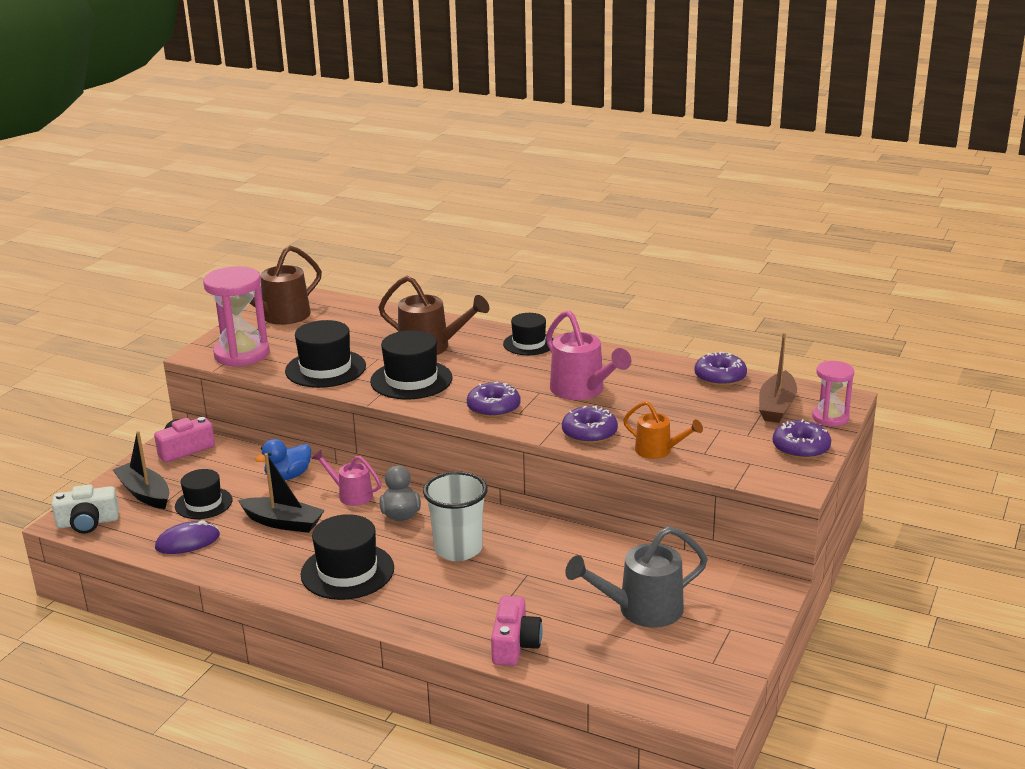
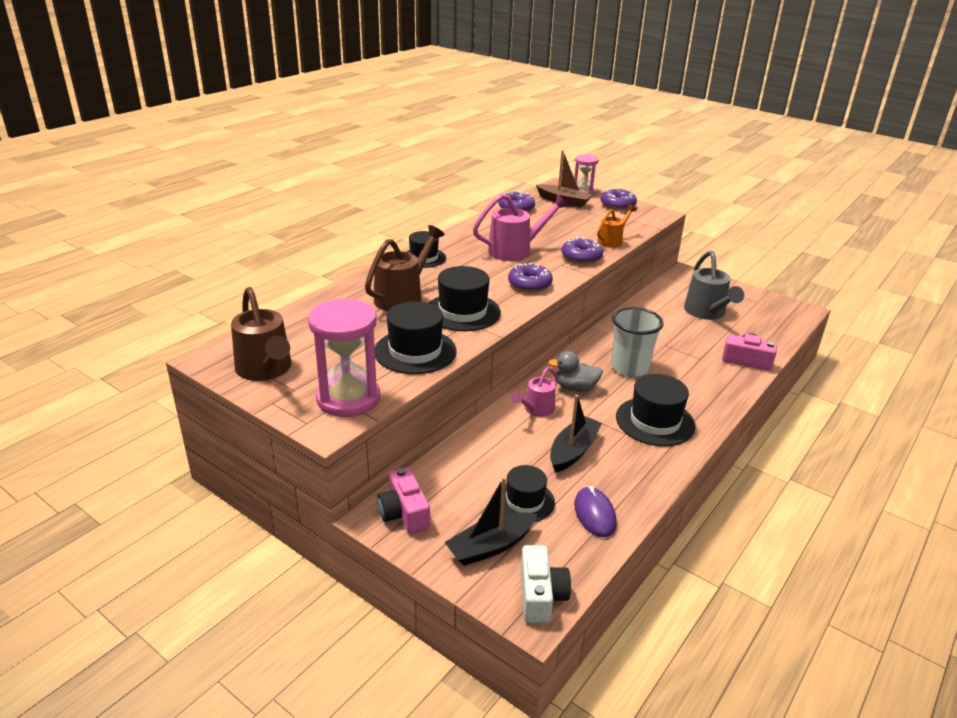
camera: 80 degrees left, 5 degrees up
(288, 476) = (491, 443): blue duck -> none

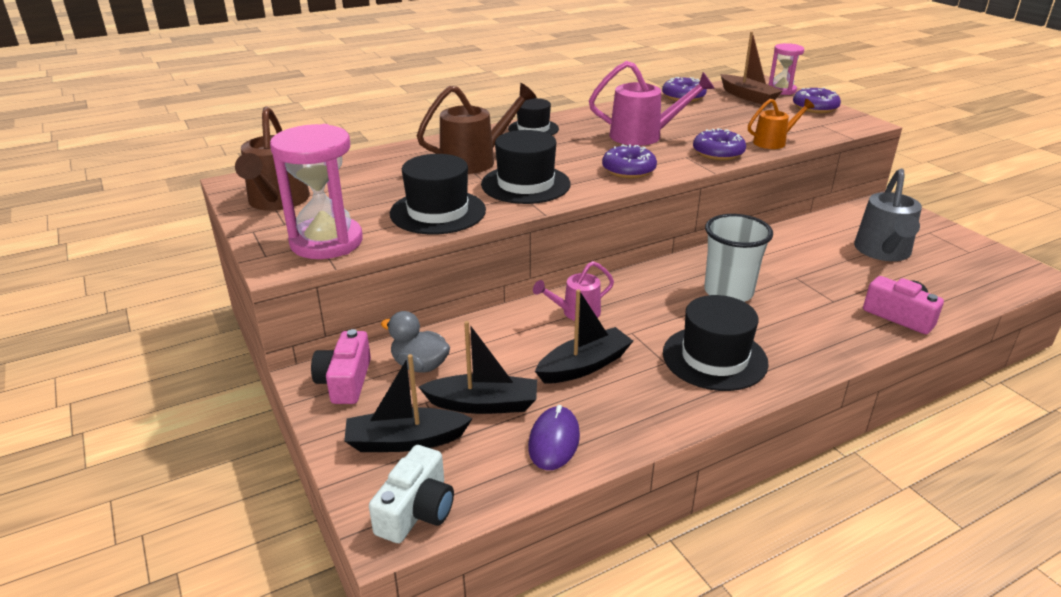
camera: 25 degrees right, 0 degrees up
(524, 501) = (483, 404): black hat -> black boat
(575, 388) = (642, 300): grey duck -> grey duck (420, 365)

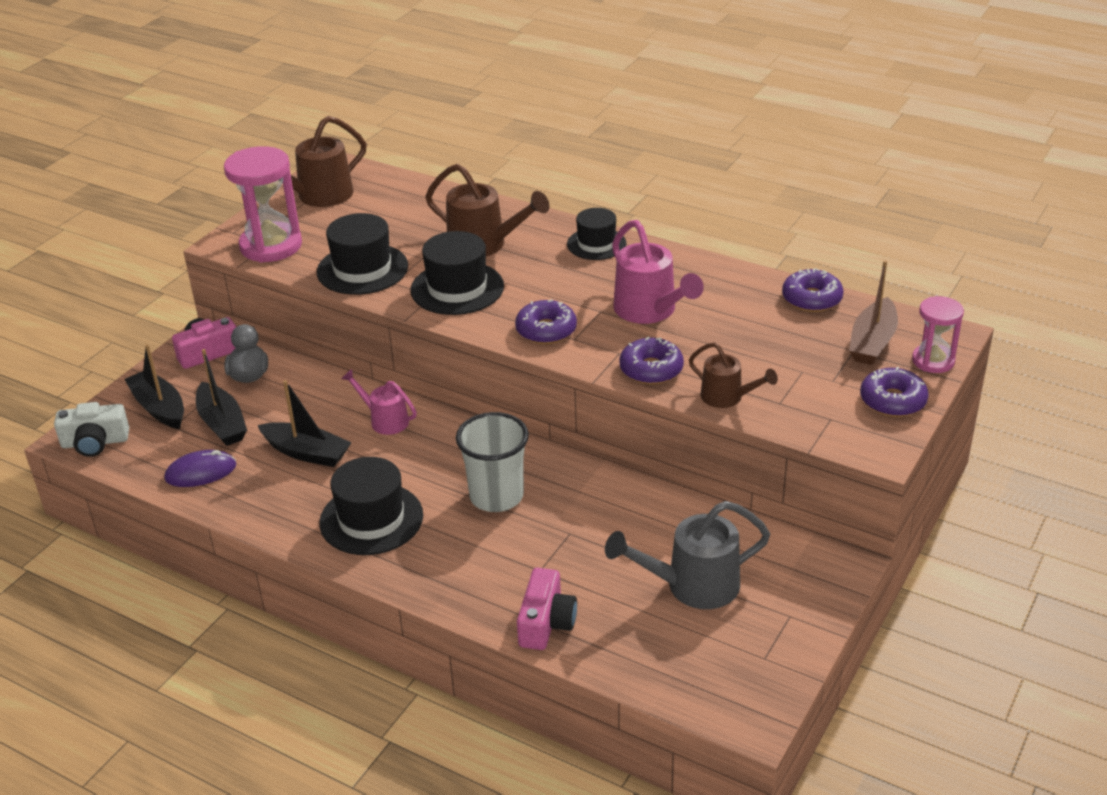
camera: 60 degrees right, 5 degrees up
(774, 142) = (727, 398): orange watering can -> brown watering can

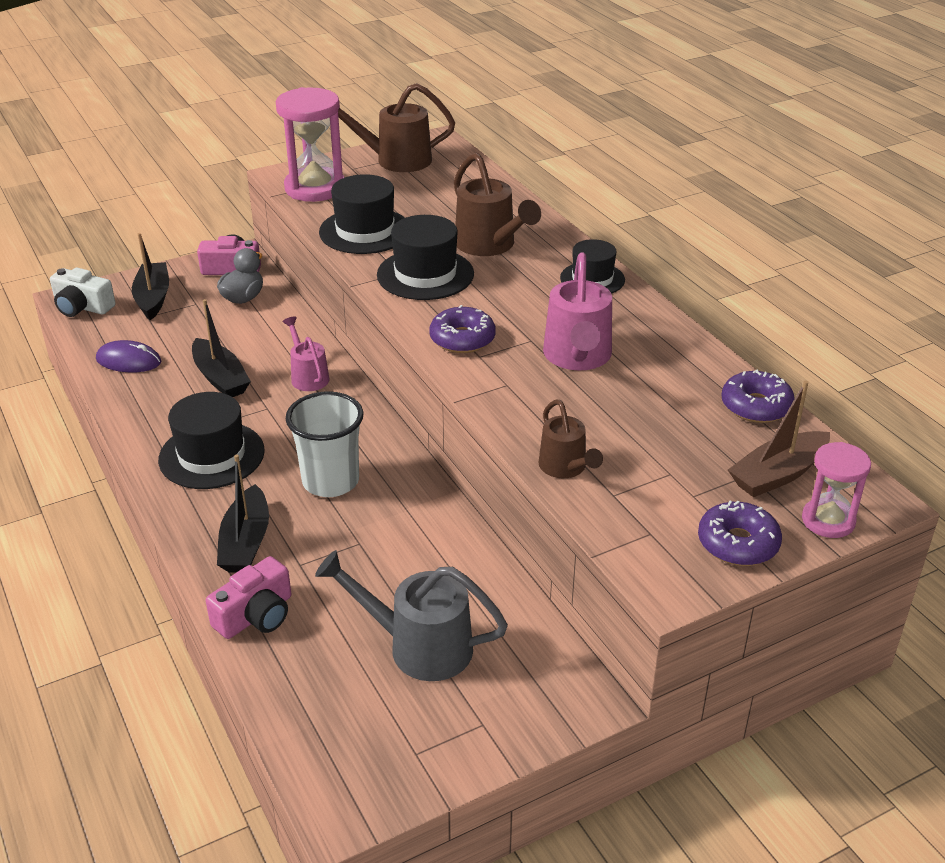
camera: 30 degrees right, 0 degrees up
(222, 423) = (184, 328): black boat -> black boat (246, 542)
(651, 369) = (520, 412): purple donut -> none

